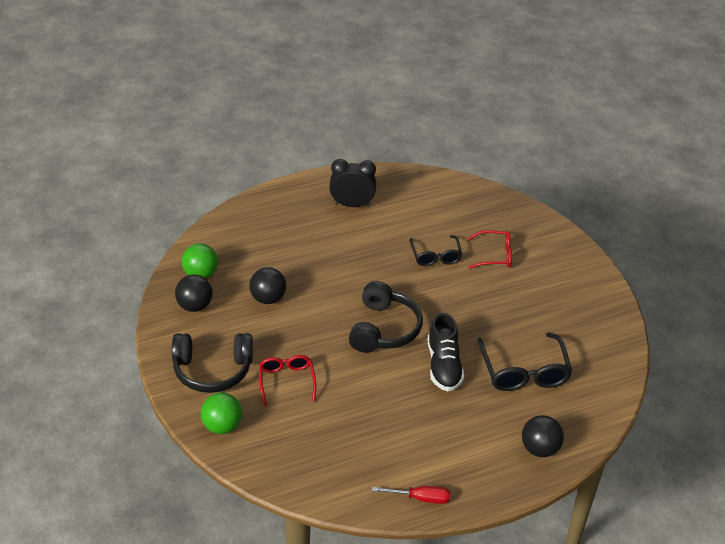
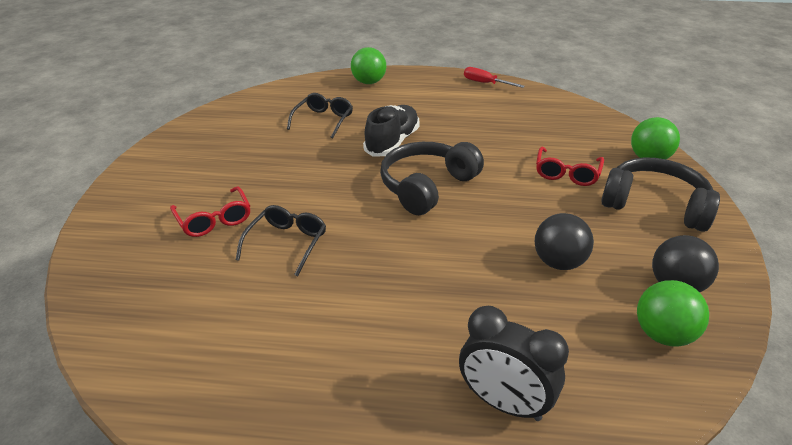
camera: 150 degrees left, 5 degrees down
(352, 205) = (329, 378): black clock -> black clock (503, 403)
(494, 255) = (214, 219): red glasses -> red glasses turned 150 degrees counterclockwise
(524, 372) = (323, 120): black glasses -> black glasses, size x0.64
(539, 449) = (369, 82): black ball -> green ball

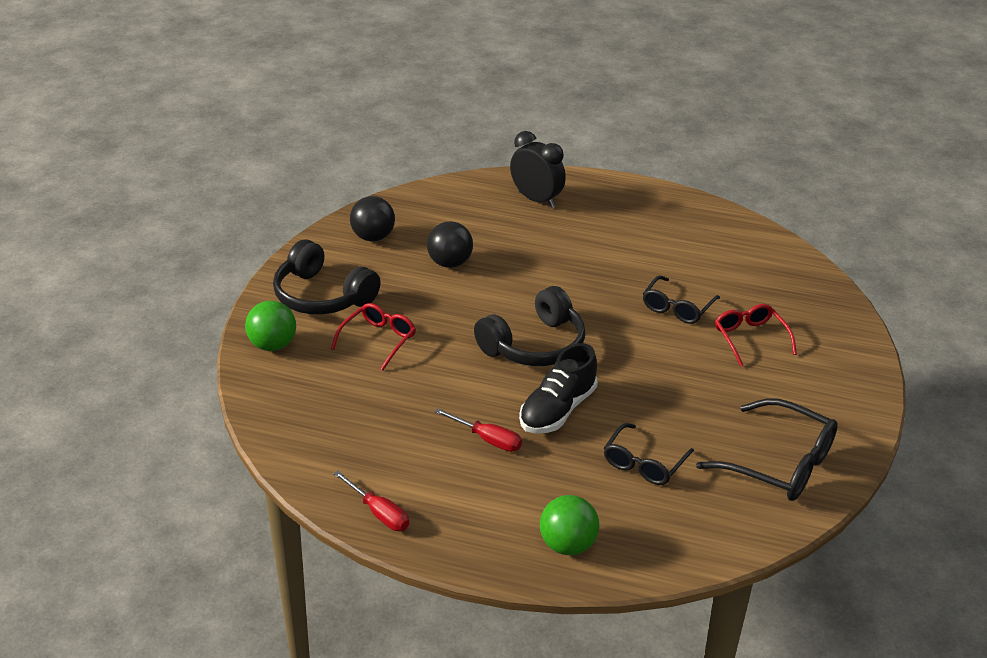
camera: 170 degrees left, 0 degrees up
(223, 130) = (779, 464): none -> black glasses
(437, 121) = (487, 439): none -> red screwdriver
(662, 334) = (411, 214): green ball -> none

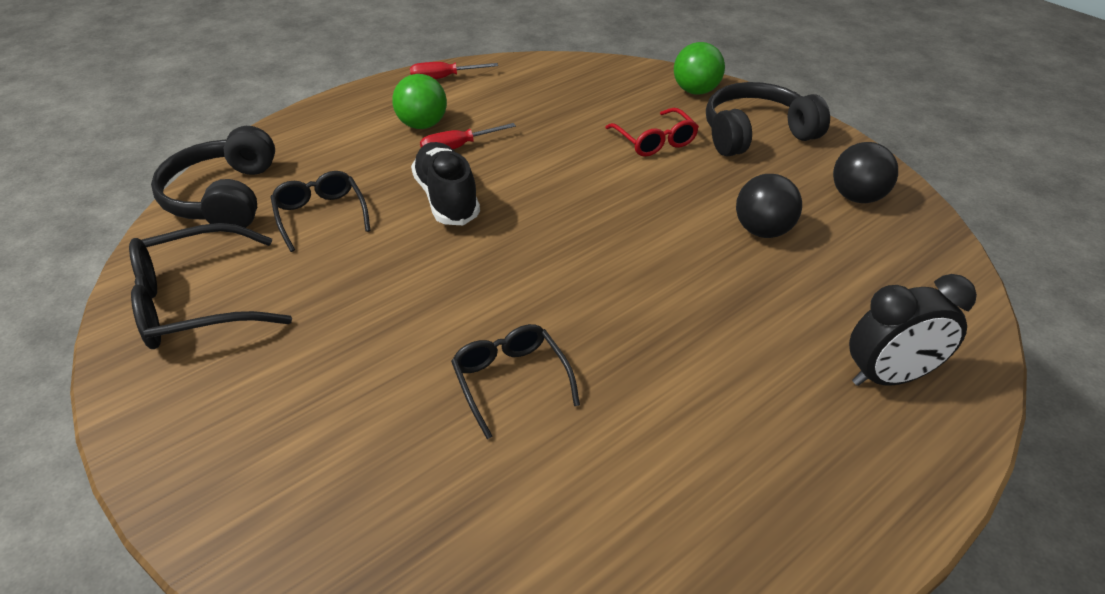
camera: 125 degrees right, 5 degrees up
(534, 345) = (556, 227): black headphones -> black headphones (224, 197)
(567, 545) = (302, 138): green ball -> green ball (422, 125)
(750, 338) = (381, 416): red glasses -> none

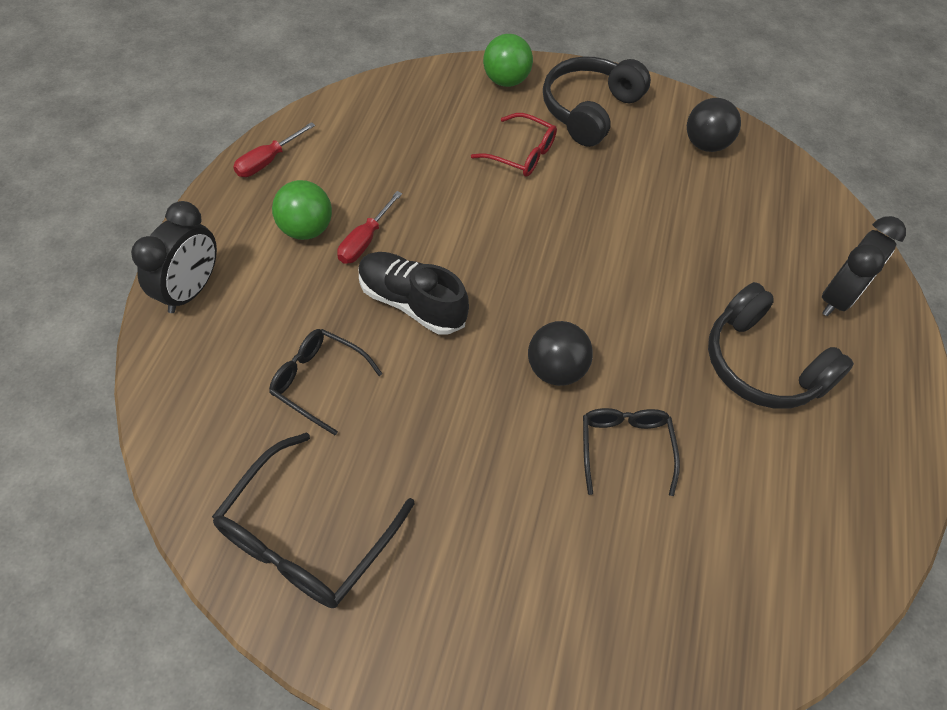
camera: 40 degrees left, 15 degrees up
(224, 197) = (201, 413): black headphones -> black headphones (762, 364)
(304, 129) = (191, 290): none -> black clock
(510, 381) = (625, 448): black glasses -> black glasses turned 60 degrees clockwise
(762, 231) = (671, 210): black ball -> black ball (555, 369)

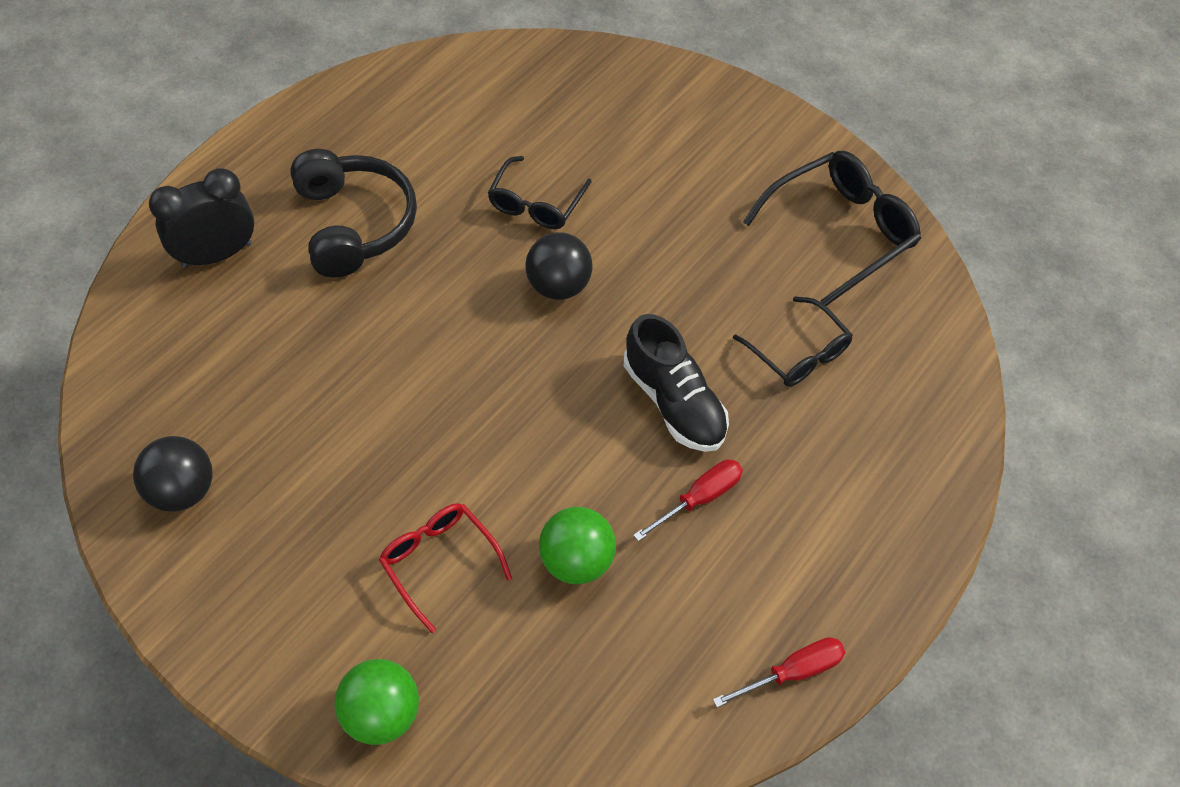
camera: 155 degrees left, 0 degrees up
(191, 290) = (918, 501): black clock -> none
(306, 229) = (767, 540): green ball -> green ball (576, 561)
(589, 110) = (294, 607): black headphones -> none

